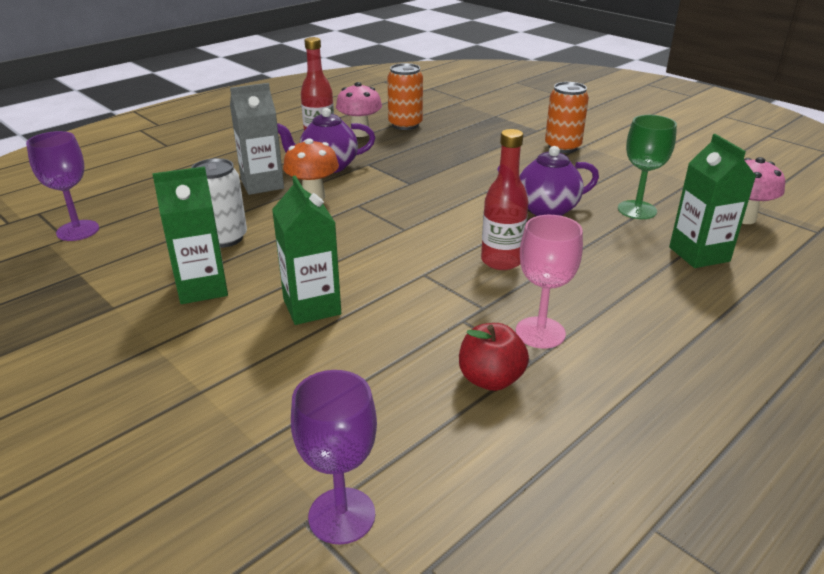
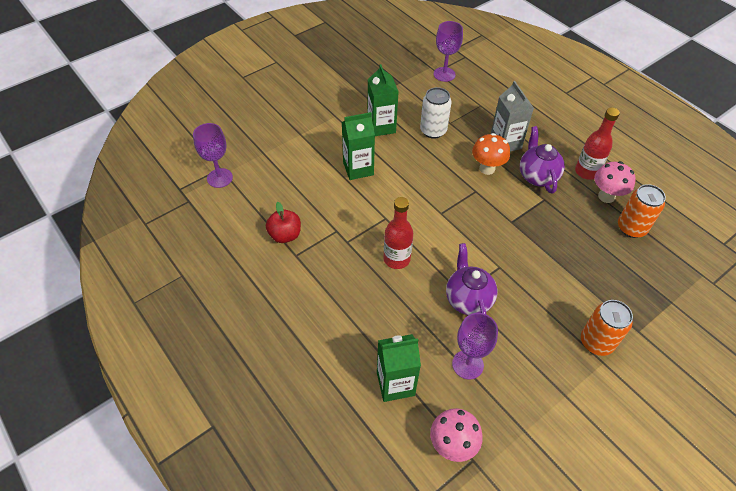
camera: 95 degrees right, 20 degrees up
(540, 332) = (319, 264): pink goblet -> none
(637, 210) = (467, 364): green goblet -> purple goblet

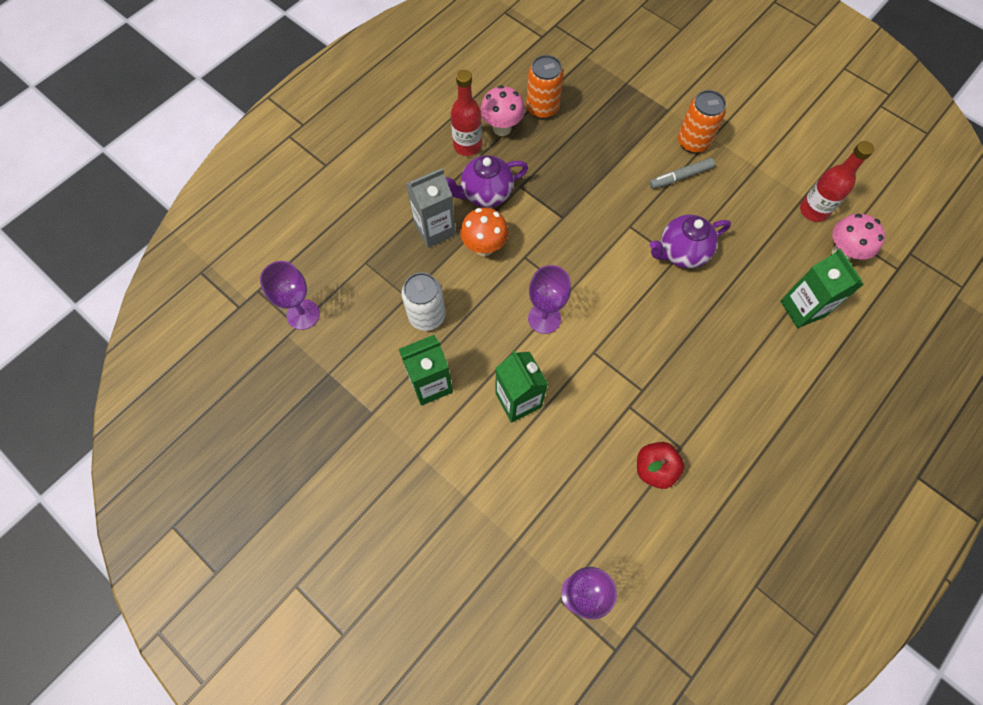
camera: 100 degrees left, 15 degrees up
(396, 259) = (651, 330): red bottle -> red bottle (813, 210)
(467, 364) = (756, 247): purple goblet -> purple goblet (544, 318)
(553, 320) = (680, 177): none -> grey marker

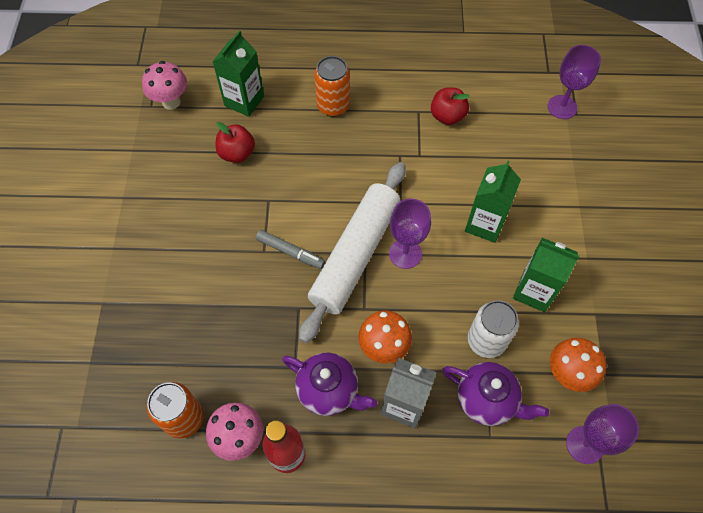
camera: 130 degrees left, 5 degrees down
(353, 348) = (567, 374): none -> orange mushroom
(573, 283) = (355, 255): none -> white rolling pin
(680, 177) = (179, 245): grey marker -> grey marker (290, 252)
(681, 253) = (259, 199): purple teapot -> purple teapot (487, 400)
(692, 142) = (130, 259): orange can -> orange can (333, 106)
(743, 266) = (237, 153): none -> red apple
(813, 210) = (142, 137): red bottle -> none

